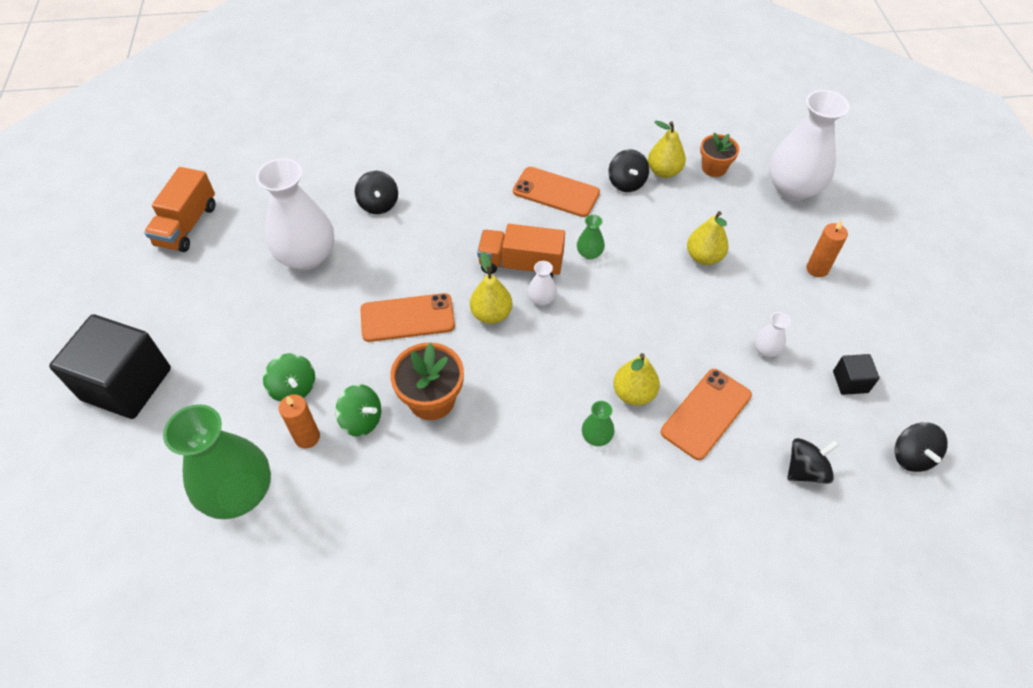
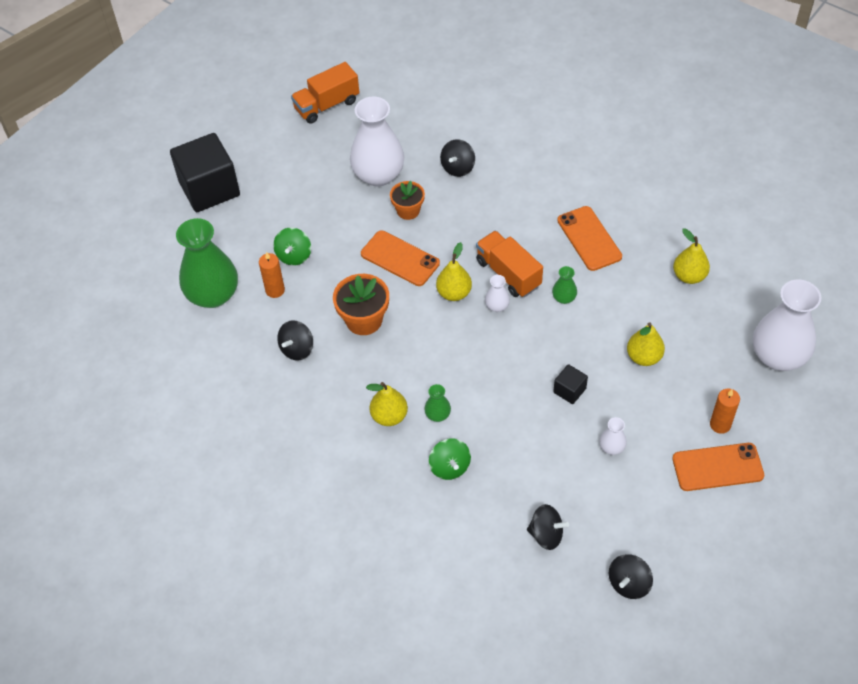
camera: 45 degrees right, 0 degrees up
(361, 420) = (313, 302): green spinning top -> green spinning top (449, 467)
(626, 183) = (650, 266): black spinning top -> black spinning top (297, 349)
(634, 393) = (490, 408): yellow pear -> yellow pear (389, 416)
(706, 414) = (522, 454): orange phone -> orange phone (717, 467)
(714, 168) = (732, 299): orange flower pot -> orange flower pot (408, 210)
(850, 382) = (646, 511): black cube -> black cube (569, 390)

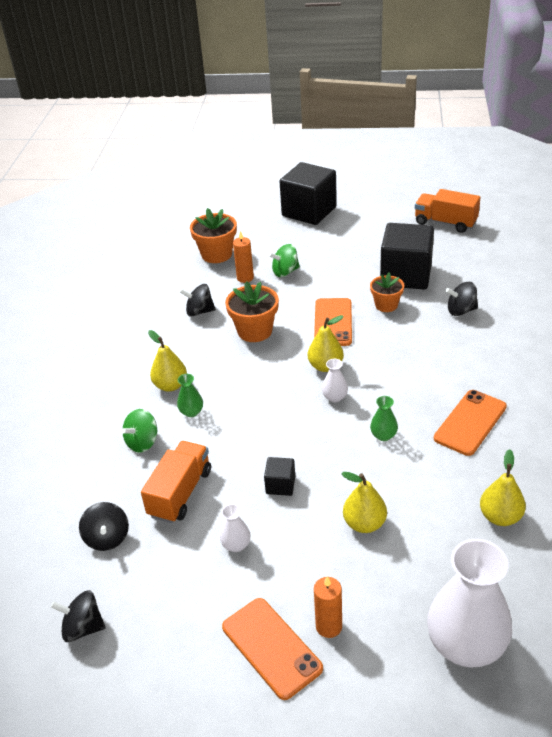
camera: 60 degrees right, 15 degrees down
(213, 295) = (216, 254): green vase -> orange flower pot
(378, 175) = (406, 275): white vase -> black cube
(508, 273) = (377, 388): orange truck -> orange truck (180, 493)

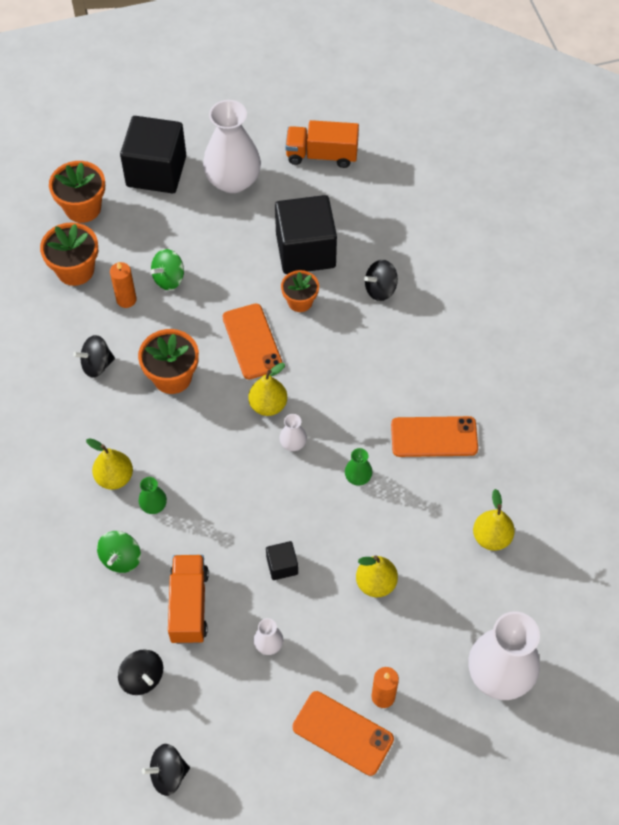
camera: 25 degrees left, 20 degrees up
(243, 222) = (83, 208): none -> orange flower pot
(366, 226) = (233, 180): none -> white vase
(470, 422) = (434, 437): orange phone -> orange phone turned 75 degrees clockwise

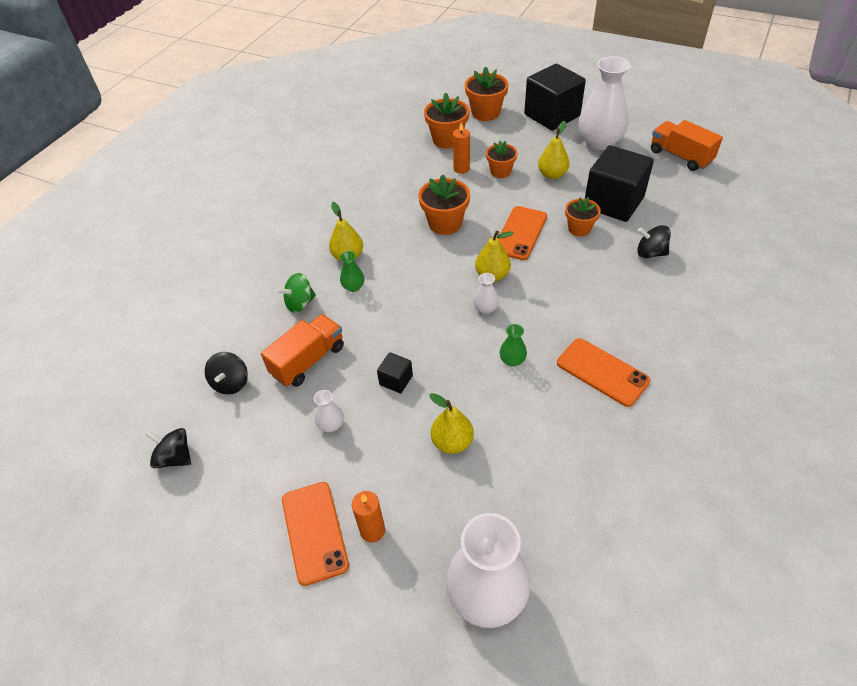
camera: 45 degrees right, 10 degrees down
(97, 365) = (406, 192): black spinning top -> none
(169, 279) = (500, 171): green spinning top -> orange flower pot
(491, 537) = (583, 478): yellow pear -> yellow pear (552, 175)

